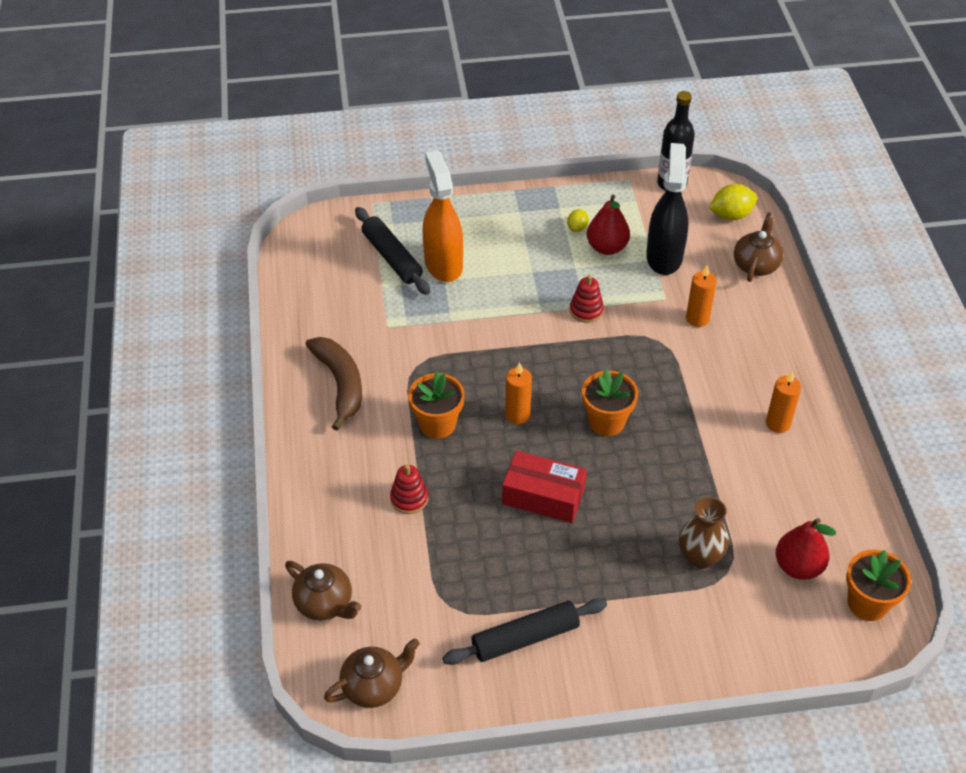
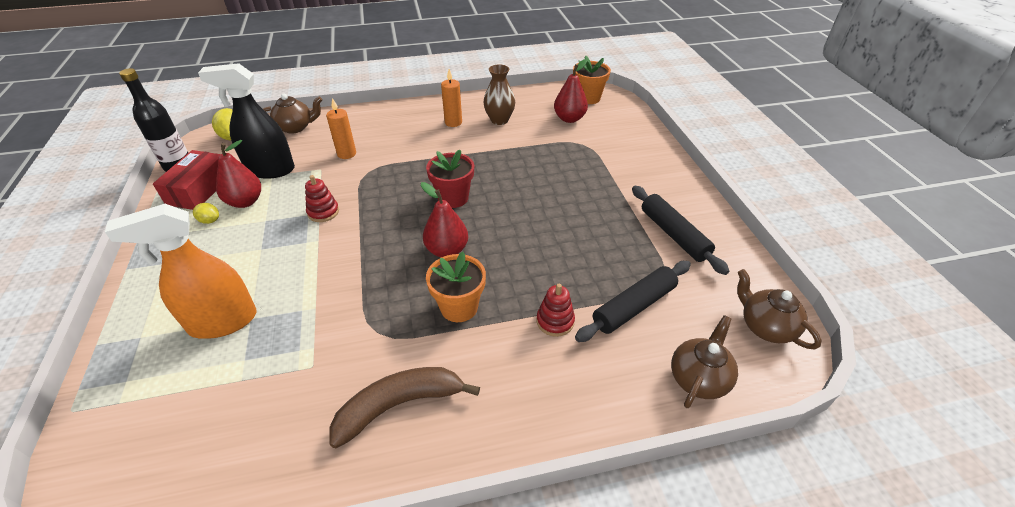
camera: 95 degrees left, 5 degrees down
(392, 257) = (191, 374): black rolling pin -> black rolling pin (633, 306)
(517, 415) = (447, 250): orange candle -> red pear
(543, 496) = (535, 230): red box -> red box (199, 189)
(606, 421) = (453, 198): orange flower pot -> red flower pot
(700, 557) = (573, 154): brown vase -> brown vase (499, 120)
(756, 265) = (295, 127): brown teapot -> brown teapot turned 150 degrees clockwise

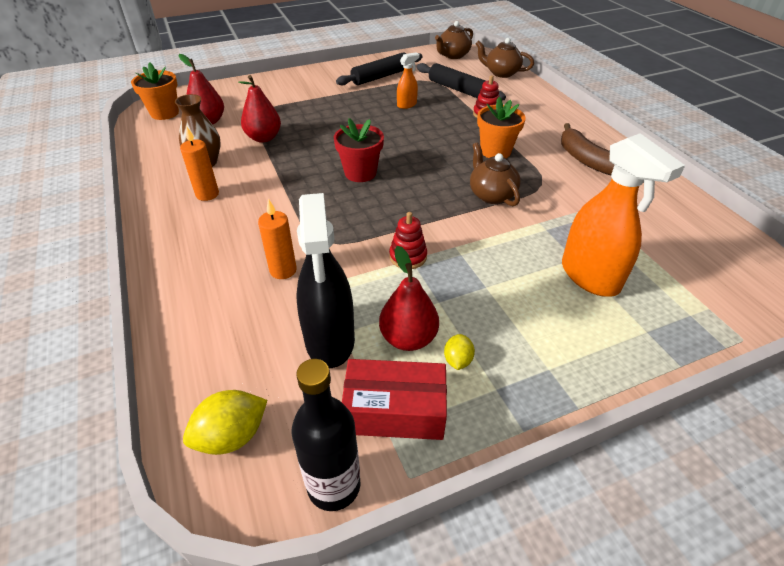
camera: 100 degrees left, 0 degrees up
(295, 127) = (204, 354): brown teapot -> brown teapot (491, 195)
(447, 250) = (436, 166): red pear -> red pear (264, 138)
(590, 248) = (407, 105): none -> orange spray bottle

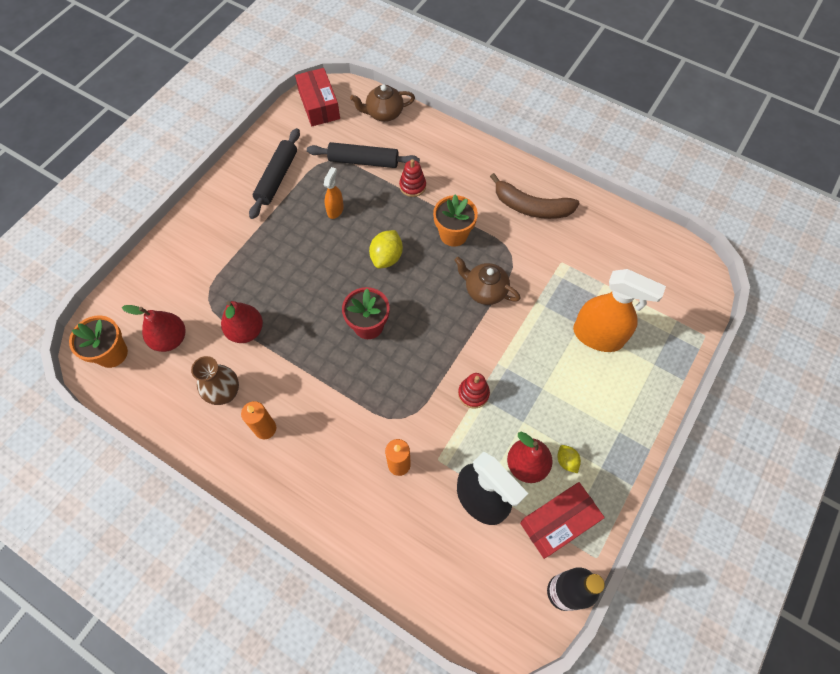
camera: 35 degrees left, 20 degrees up
(232, 436) = (484, 607): yellow lemon -> yellow lemon (386, 257)
(453, 55) = (319, 105): brown teapot -> red box

